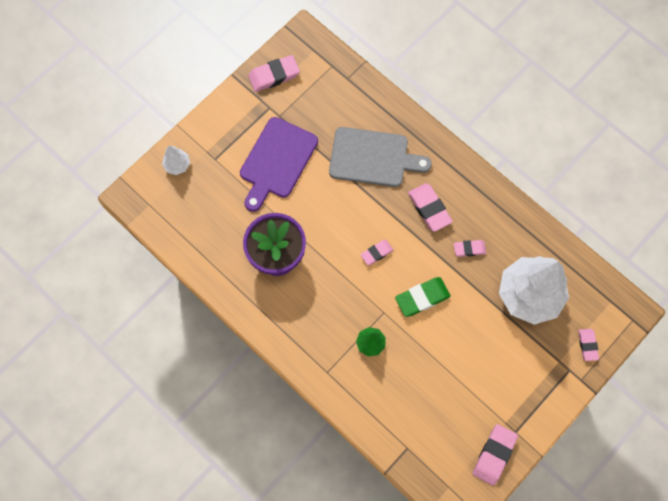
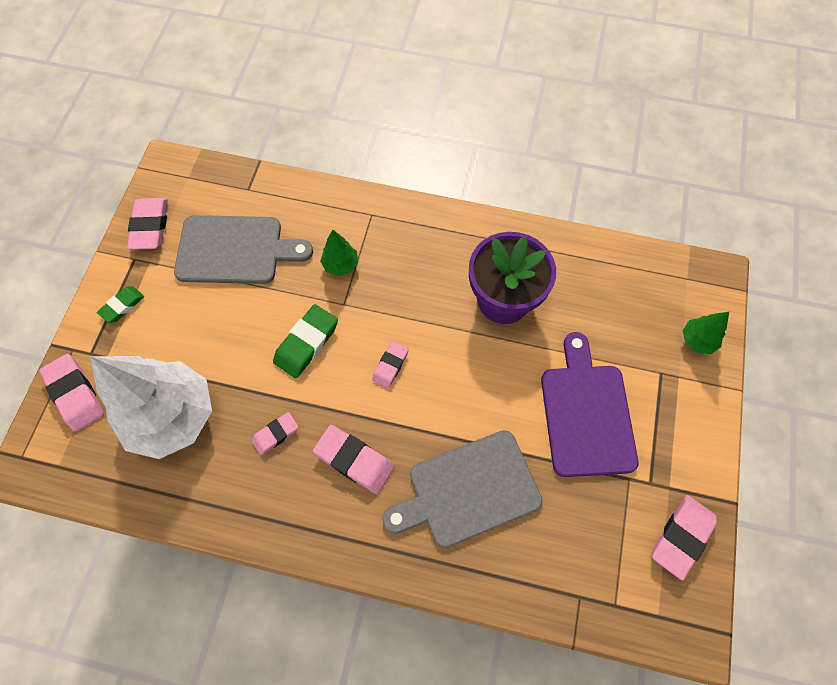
camera: 150 degrees right, 5 degrees down
(177, 165) = (697, 340): white tree -> green tree
(439, 398) = (235, 250): none -> grey cutting board
(536, 395) = (122, 306): none -> green eraser
(587, 345) = (75, 394): pink eraser -> pink eraser, size x1.63

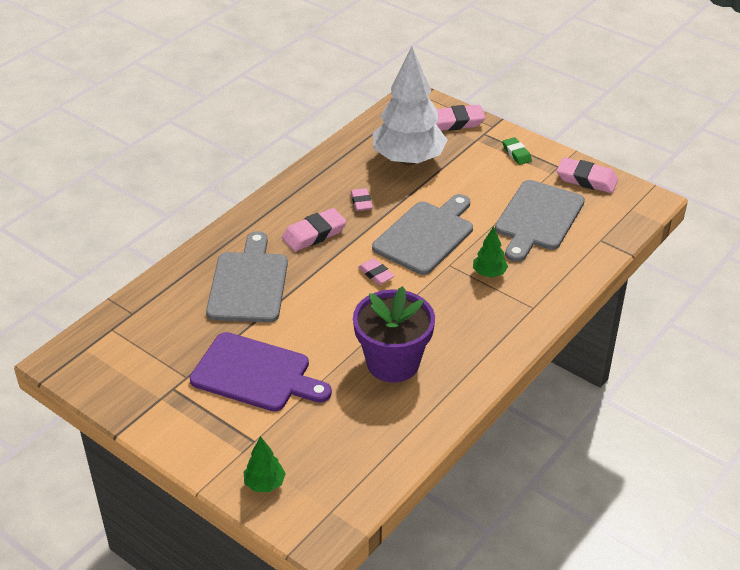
camera: 115 degrees right, 25 degrees down
(306, 343) = (426, 235): green eraser -> grey cutting board
(681, 537) = (121, 387): pink eraser -> none

